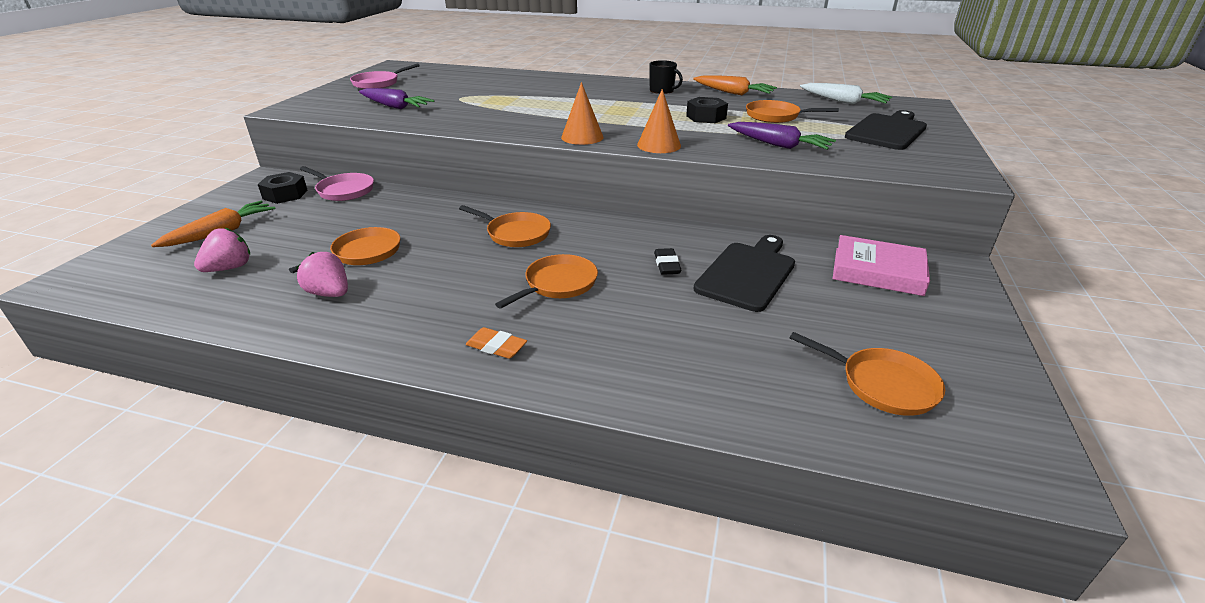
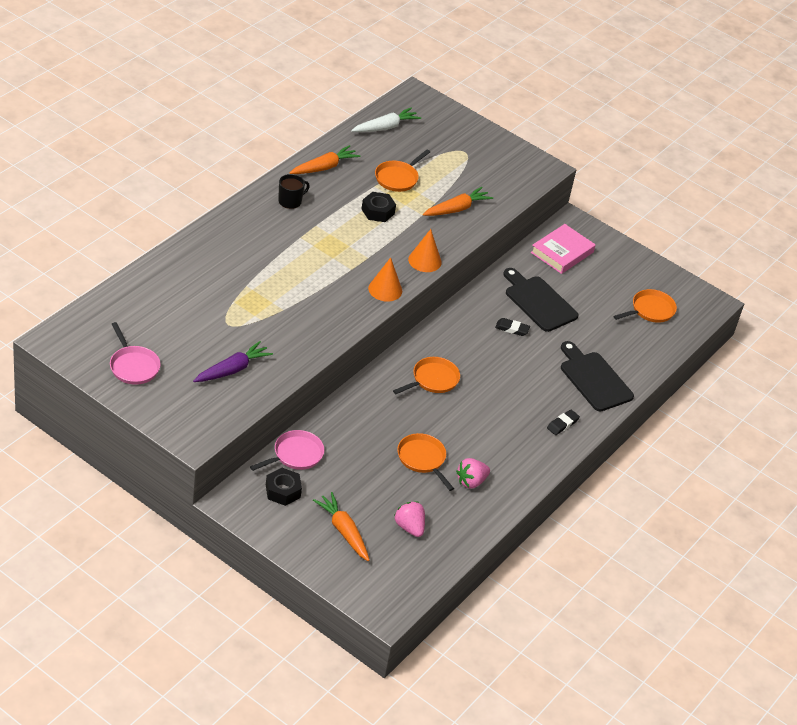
camera: 75 degrees left, 10 degrees up
(496, 347) = (562, 424): orange eraser -> black eraser
(558, 284) = (510, 381): orange pan -> none
(778, 145) = (456, 209): purple carrot -> orange carrot
(887, 131) = (459, 148): black cutting board -> black cutting board (594, 379)

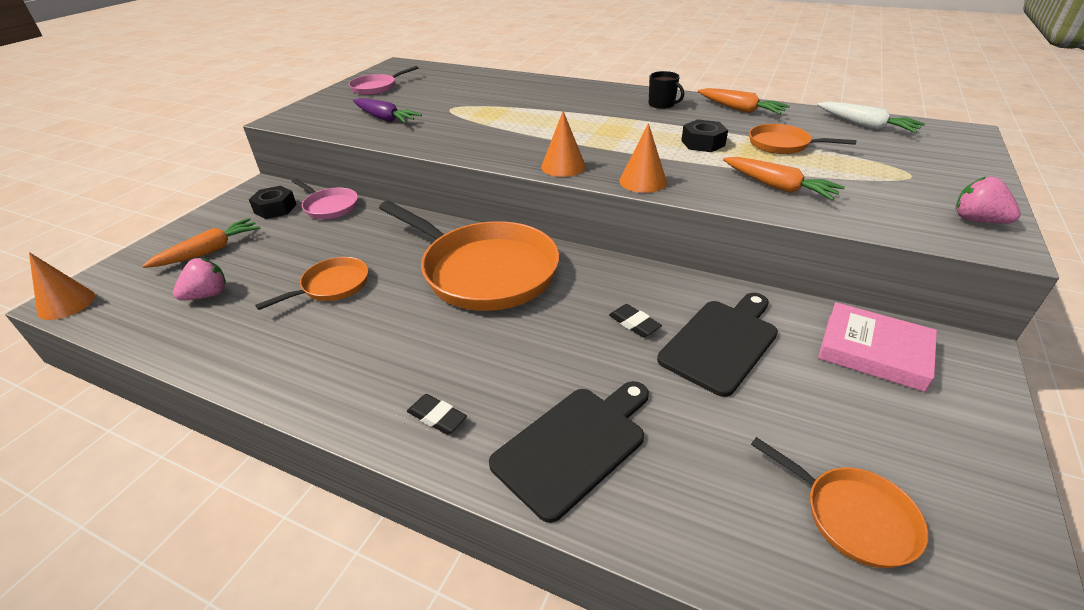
camera: 85 degrees right, 5 degrees down
(391, 609) = (66, 304): none -> orange cone
(432, 380) = (484, 271): orange pan -> orange pan, size x2.07
(471, 481) = (291, 333): pink strawberry -> pink strawberry (977, 220)
(512, 329) = (634, 324): black eraser -> black eraser turned 45 degrees counterclockwise

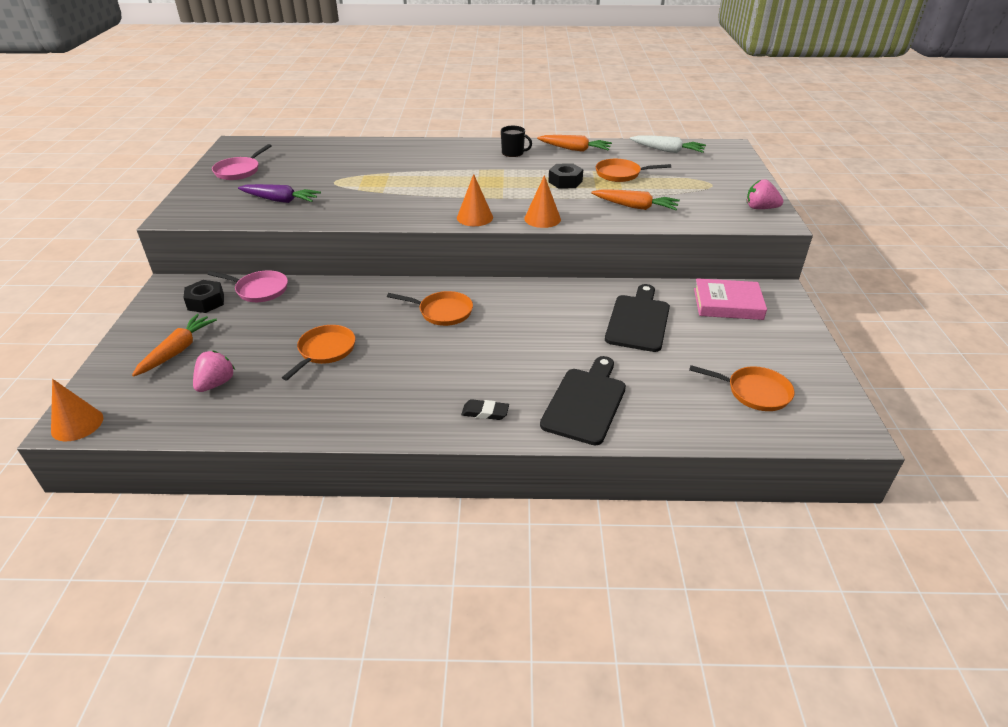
camera: 25 degrees left, 0 degrees up
(484, 271) = (442, 312): orange pan -> orange pan, size x0.48
(634, 324) = (576, 322): black eraser -> none

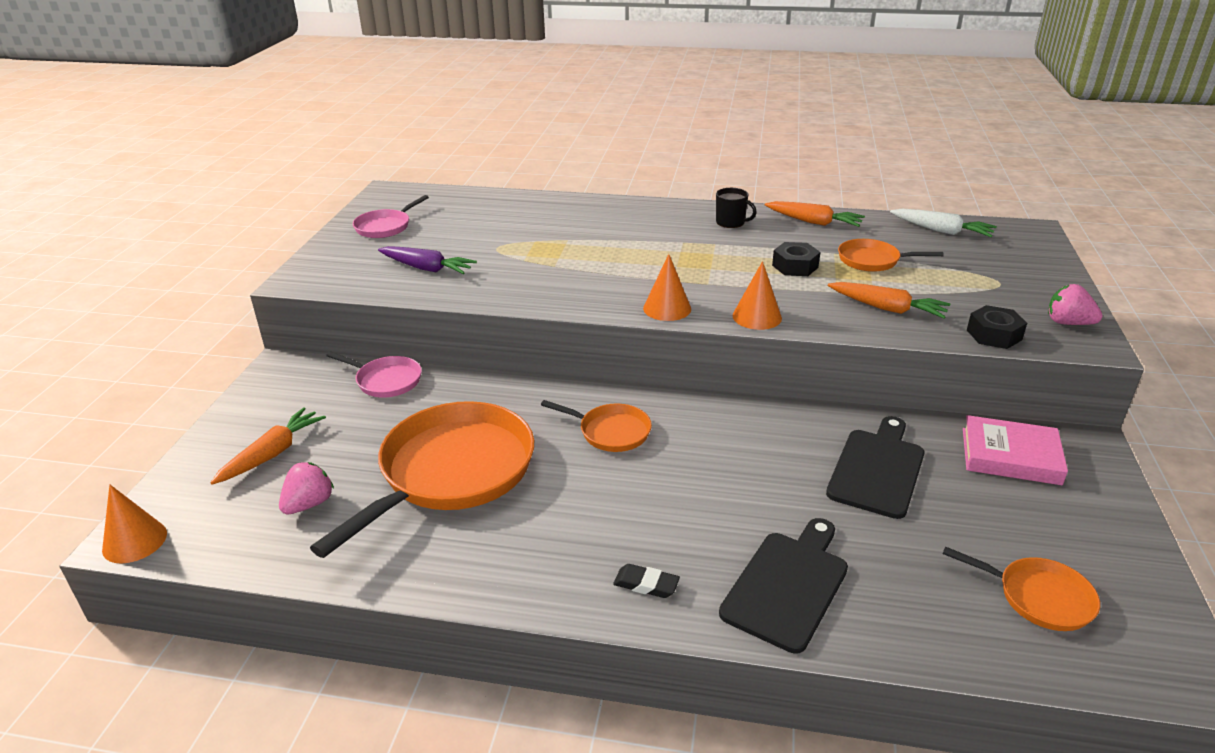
camera: 10 degrees right, 5 degrees down
(206, 302) = (319, 391): black nut -> black nut (994, 335)
(325, 351) = (451, 472): orange pan -> orange pan, size x2.07

